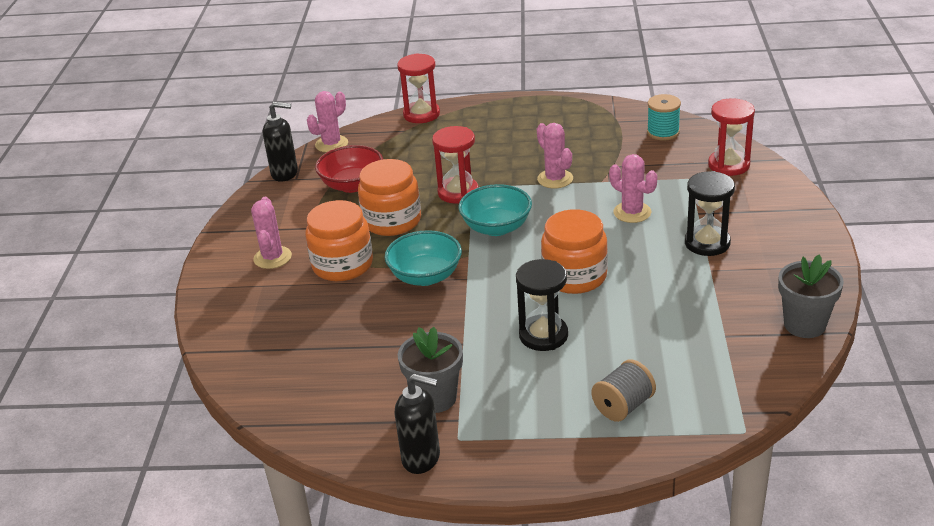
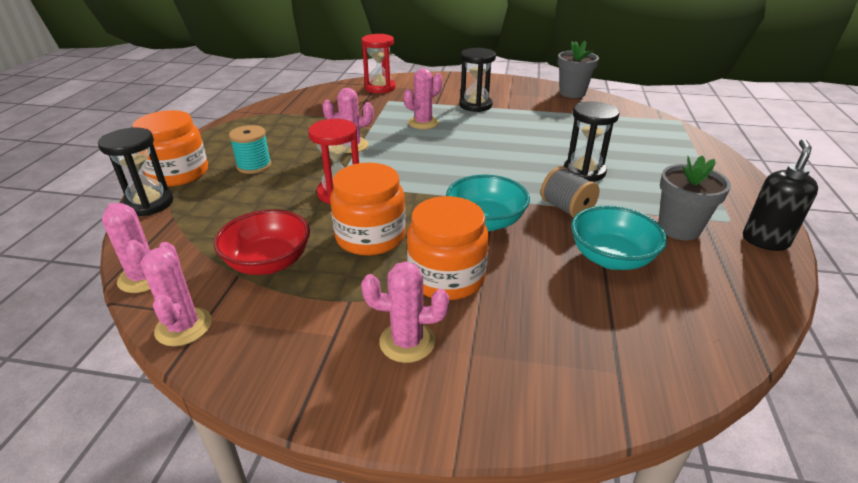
camera: 85 degrees left, 0 degrees up
(285, 173) = (183, 327): black soap dispenser -> pink cactus
(421, 114) = (149, 204): red hourglass -> black hourglass
(496, 227) = (416, 178): turquoise bowl -> turquoise bowl (611, 258)
(574, 276) = (504, 152): orange jar -> orange jar (178, 174)
(623, 406) = (666, 151): grey spool -> grey spool (566, 208)
(663, 132) = (315, 100): turquoise spool -> turquoise spool (254, 166)

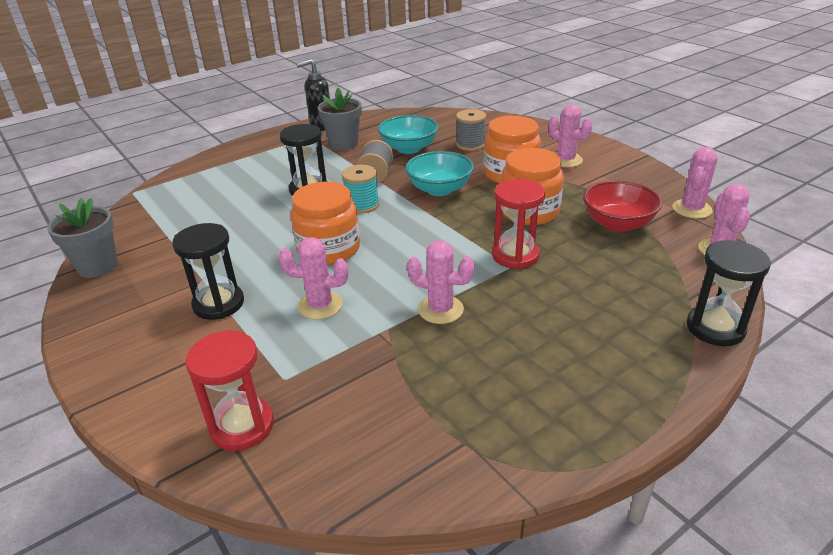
camera: 135 degrees left, 0 degrees up
(178, 174) = (674, 364): orange jar -> orange jar (328, 249)
(254, 166) = (574, 332): turquoise spool -> turquoise spool (362, 205)
(561, 305) = (470, 144): none -> grey spool

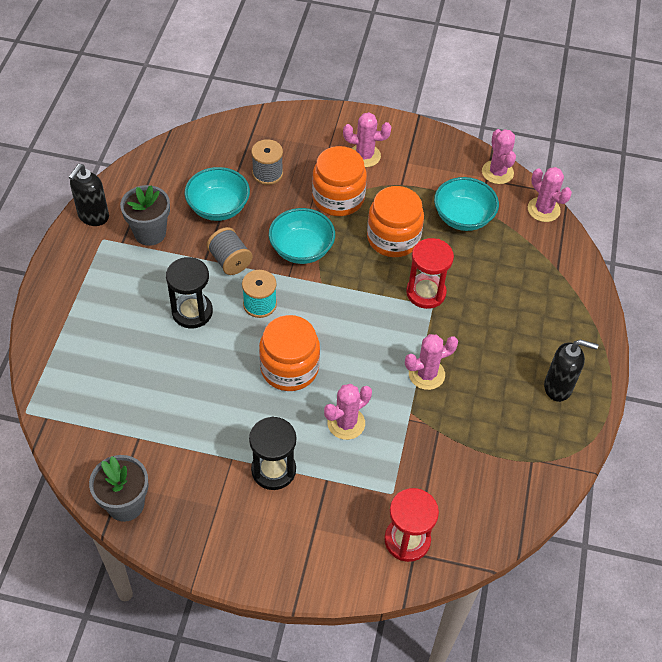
camera: 45 degrees left, 20 degrees up
(578, 394) = (558, 387): none -> black soap dispenser
(617, 223) = (463, 217): red bowl -> turquoise bowl
(715, 328) = (588, 287): black hourglass -> none

